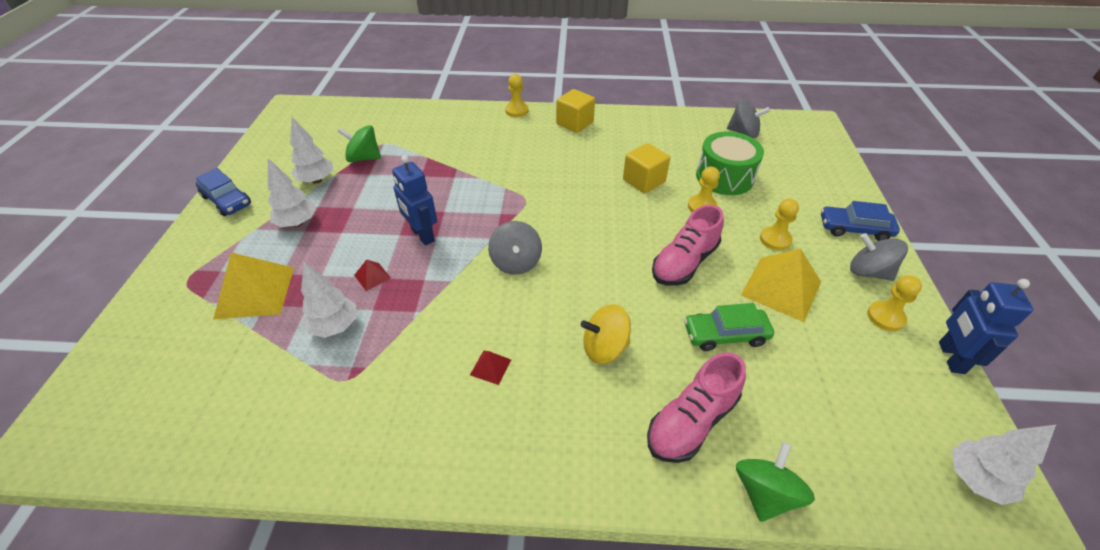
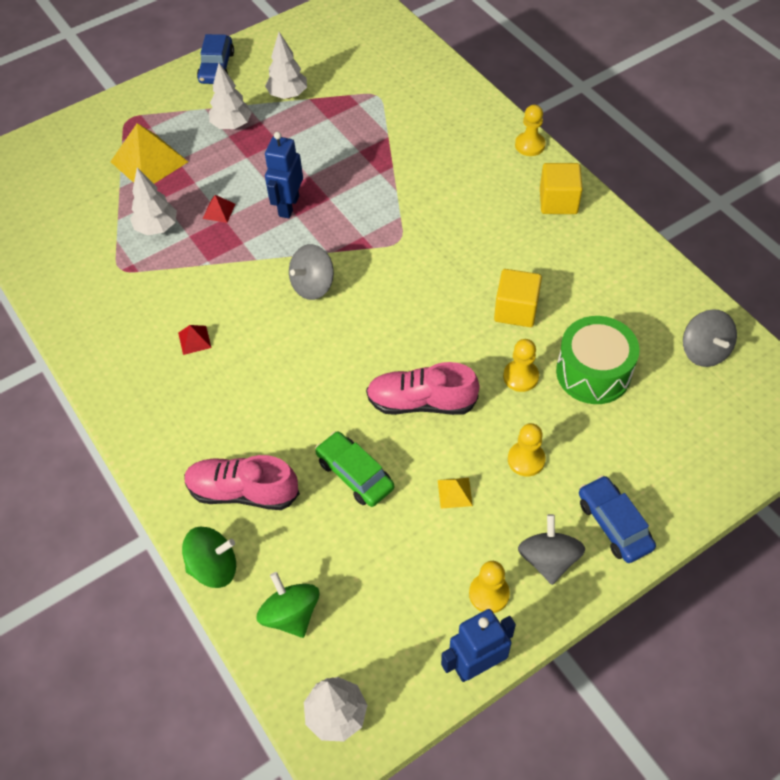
camera: 55 degrees right, 10 degrees up
(364, 158) = (344, 99): green spinning top -> green spinning top (291, 614)
(604, 348) = (270, 398): yellow spinning top -> none
(781, 288) = (455, 492): yellow pyramid -> yellow pyramid, size x0.45

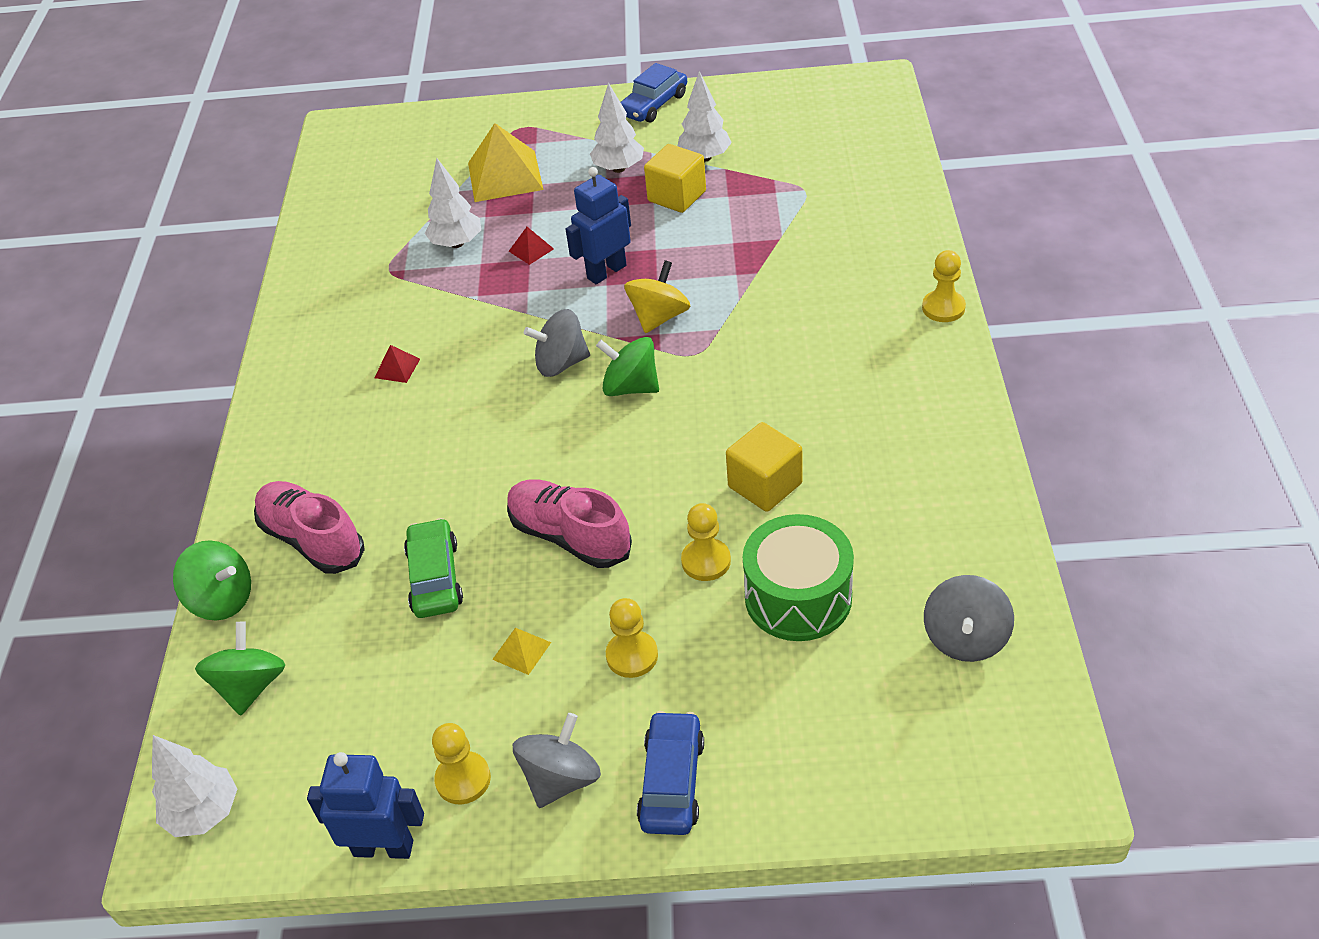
camera: 35 degrees right, 10 degrees down
(353, 224) = (659, 317): none -> yellow spinning top
(375, 282) = (631, 387): none -> green spinning top
(558, 201) = (924, 384): yellow cube -> yellow cube (677, 196)

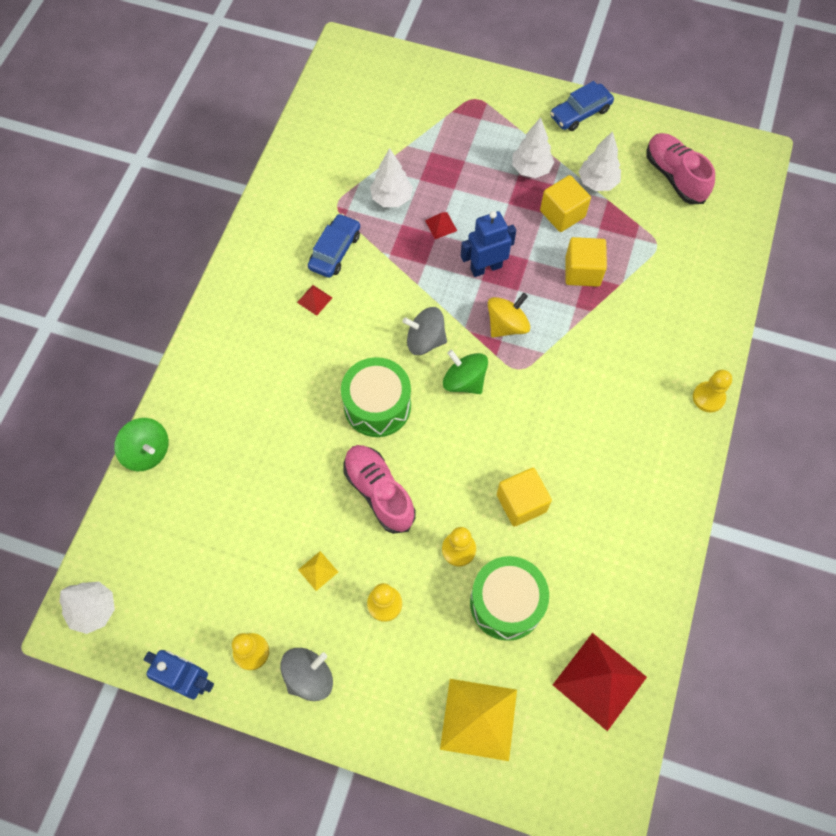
camera: 15 degrees right, 20 degrees up
(250, 686) = (146, 527): green spinning top -> none
(312, 540) = (216, 426): pink shoe -> pink shoe (674, 176)
(435, 577) = (283, 490): green car -> none
(505, 176) = (447, 144): yellow pyramid -> yellow pyramid (478, 719)
(527, 447) = (377, 405): none -> green drum
(672, 782) = (374, 708): blue car -> blue car (335, 251)
(728, 240) = (582, 271): none -> yellow cube
(965, 638) = (599, 680): grey spinning top -> red pyramid

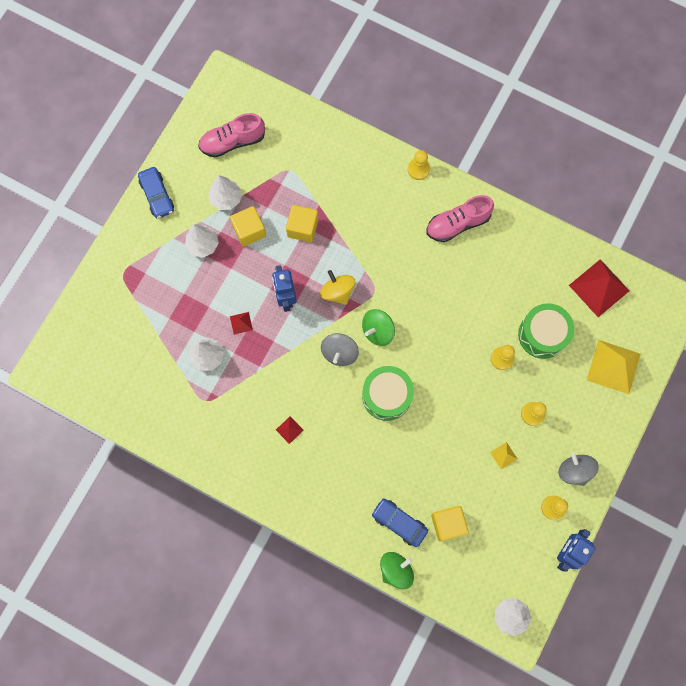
camera: 80 degrees left, 10 degrees up
(335, 251) = (248, 408): blue car -> blue car (399, 522)
(379, 492) = (453, 405): pink shoe -> pink shoe (457, 224)
(521, 503) = (475, 310): yellow cube -> yellow cube (448, 524)

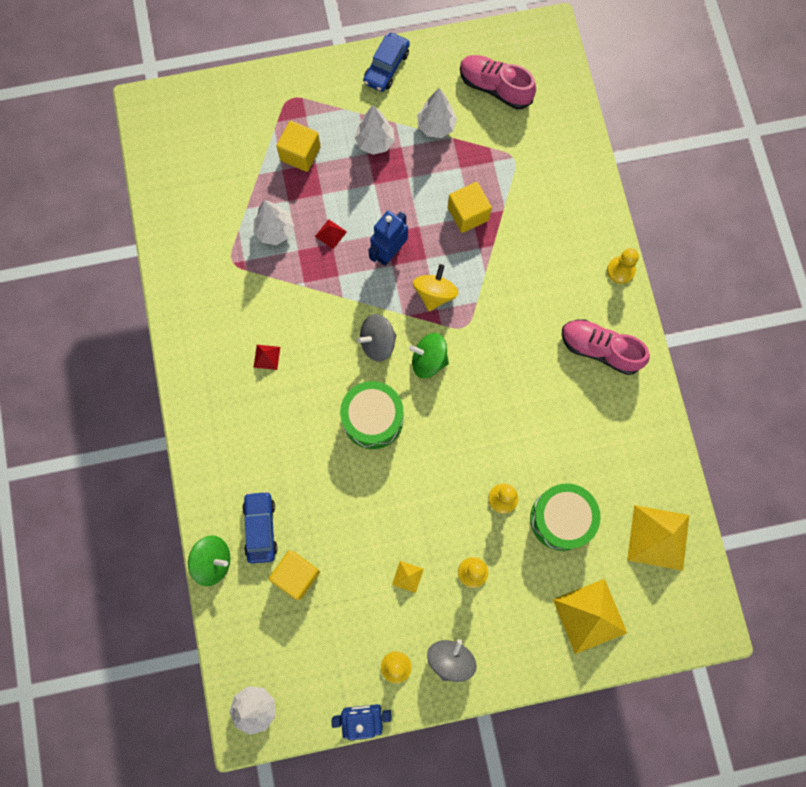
camera: 50 degrees right, 0 degrees up
(249, 231) = (423, 170): yellow cube -> yellow cube (300, 154)
(599, 288) = (658, 537): red pyramid -> yellow pyramid

